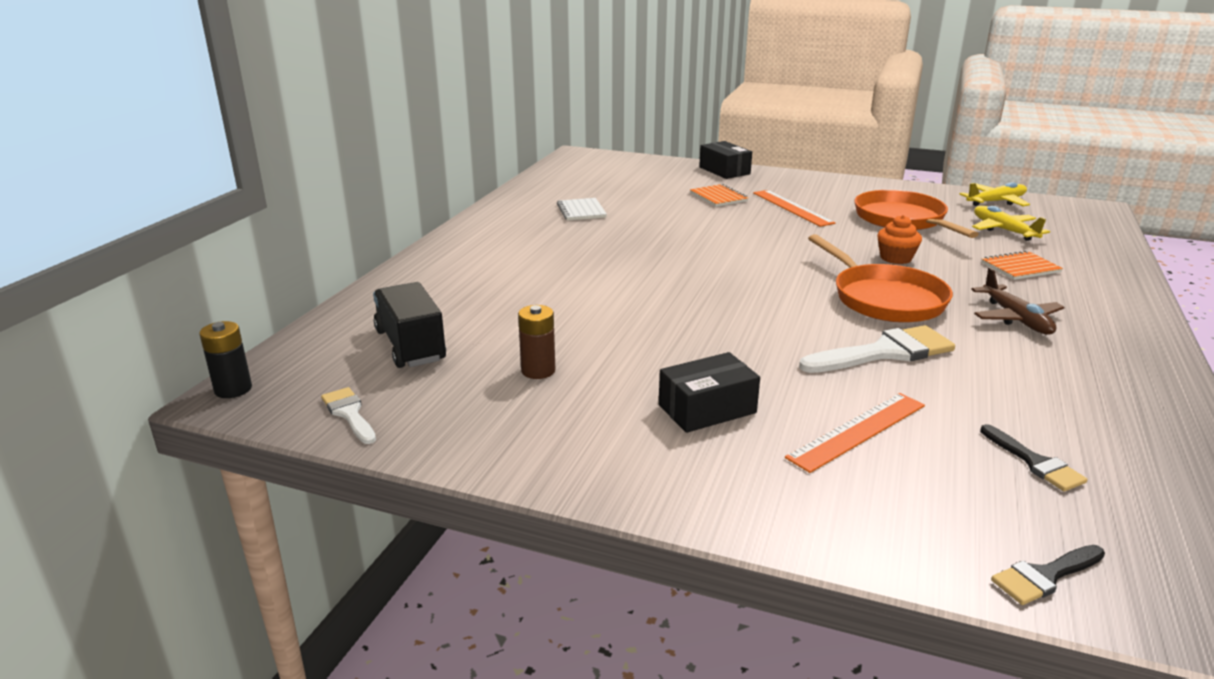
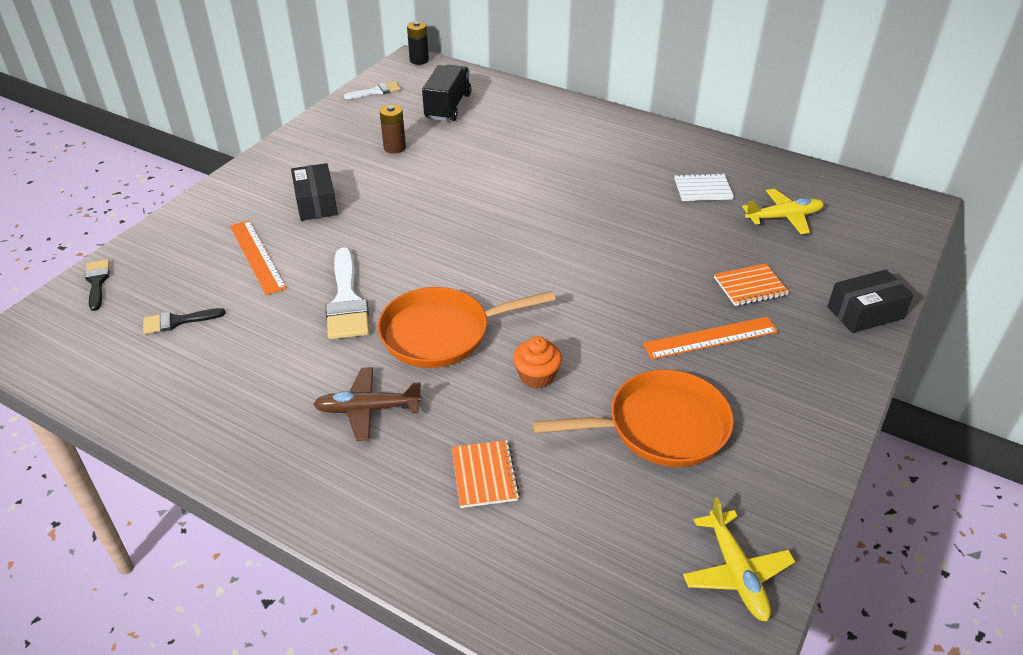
camera: 100 degrees right, 15 degrees up
(410, 345) = (448, 107): black truck -> black truck turned 60 degrees counterclockwise
(1004, 230) = (609, 520): yellow plane -> yellow plane (783, 217)

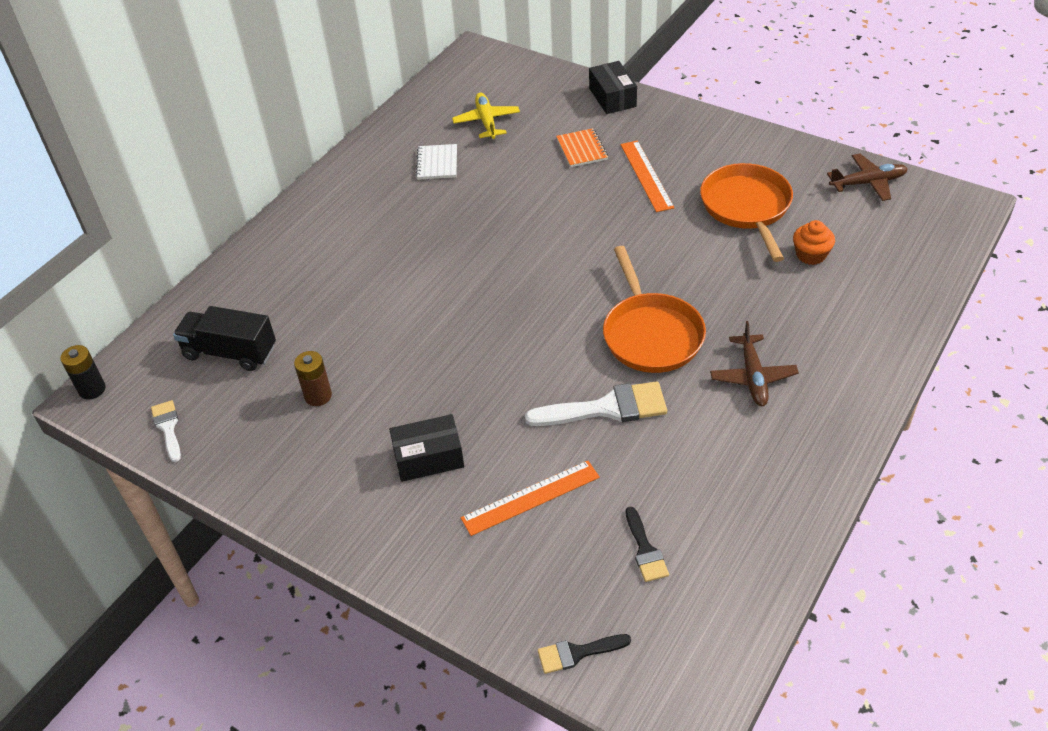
camera: 85 degrees left, 5 degrees up
(484, 475) = (812, 300): orange notebook -> none
(537, 376) = (700, 273): orange cupcake -> orange cupcake (811, 255)
(735, 572) = (867, 183): yellow plane -> brown plane

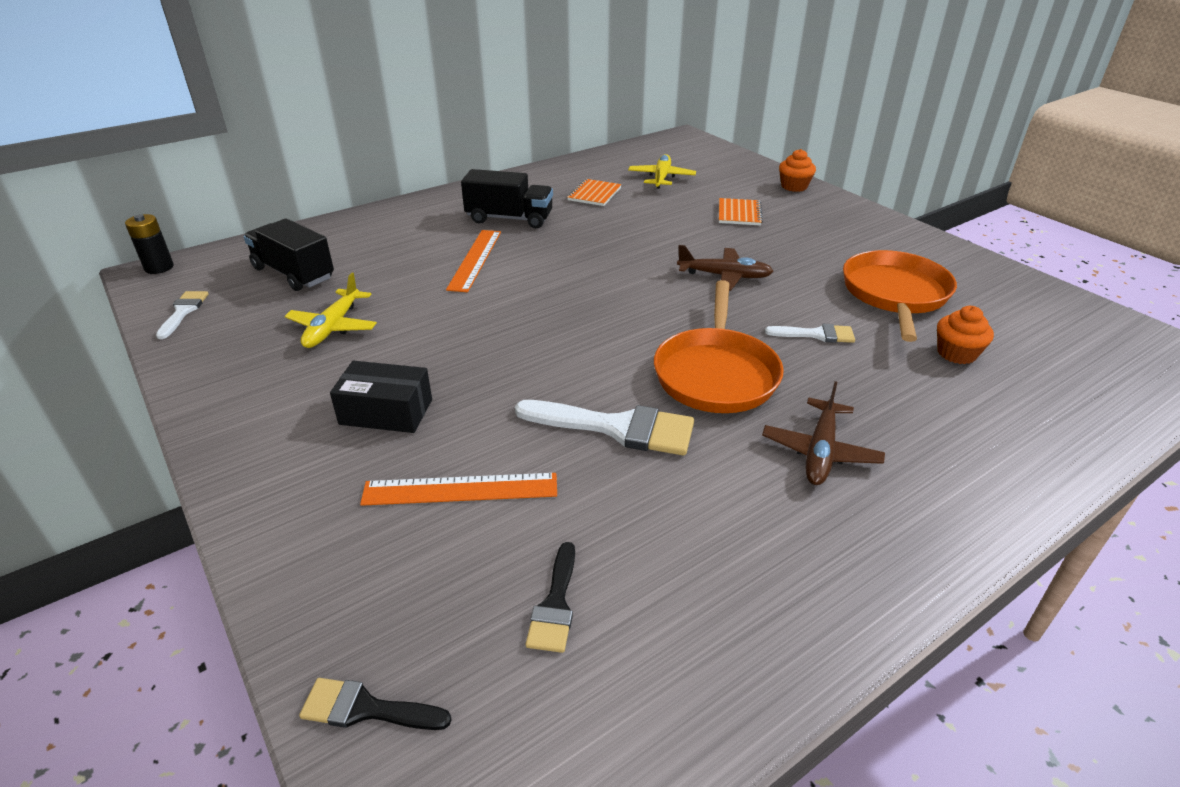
camera: 20 degrees right, 10 degrees down
(318, 396) = (333, 327): brown battery -> yellow plane
(379, 221) = (509, 218): none -> black truck
(437, 163) = (594, 194): white notebook -> orange notebook
(612, 97) = (794, 186): black box -> orange cupcake
(646, 175) = (794, 245): orange ruler -> orange ruler (475, 259)
(706, 270) = (816, 334): none -> white brush
(867, 183) = (1058, 308): brown plane -> brown plane (724, 276)

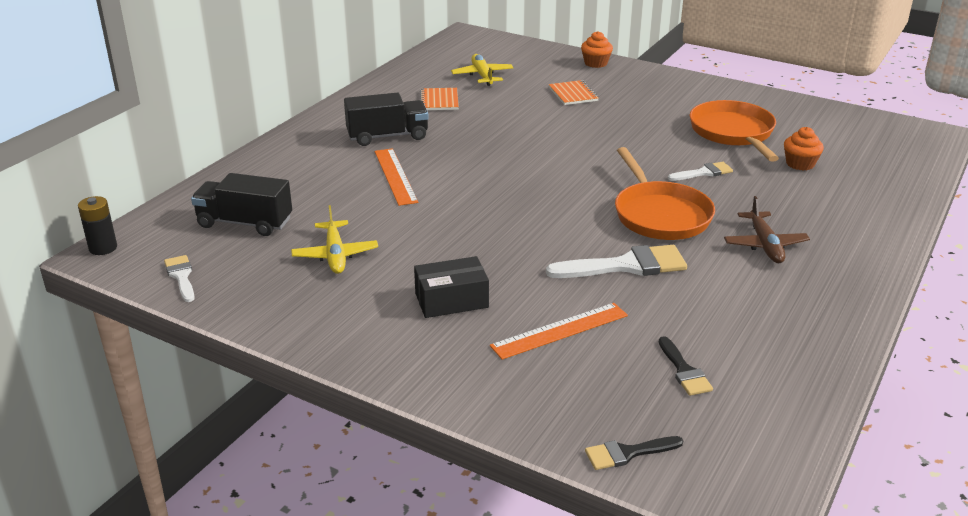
camera: 25 degrees left, 5 degrees down
(724, 276) = (605, 146): brown plane -> none

